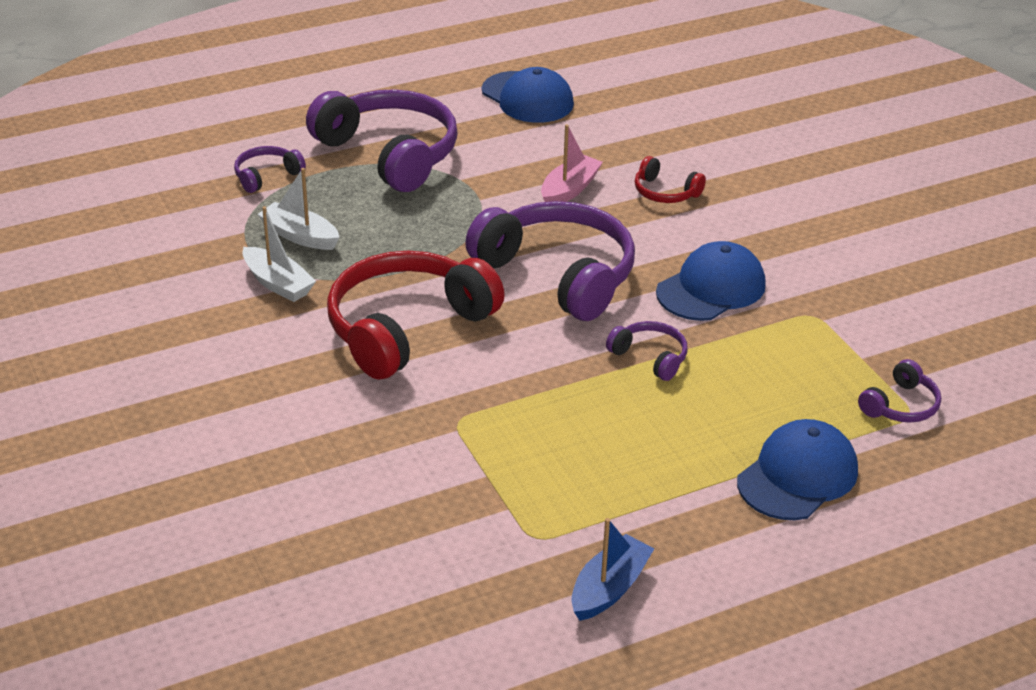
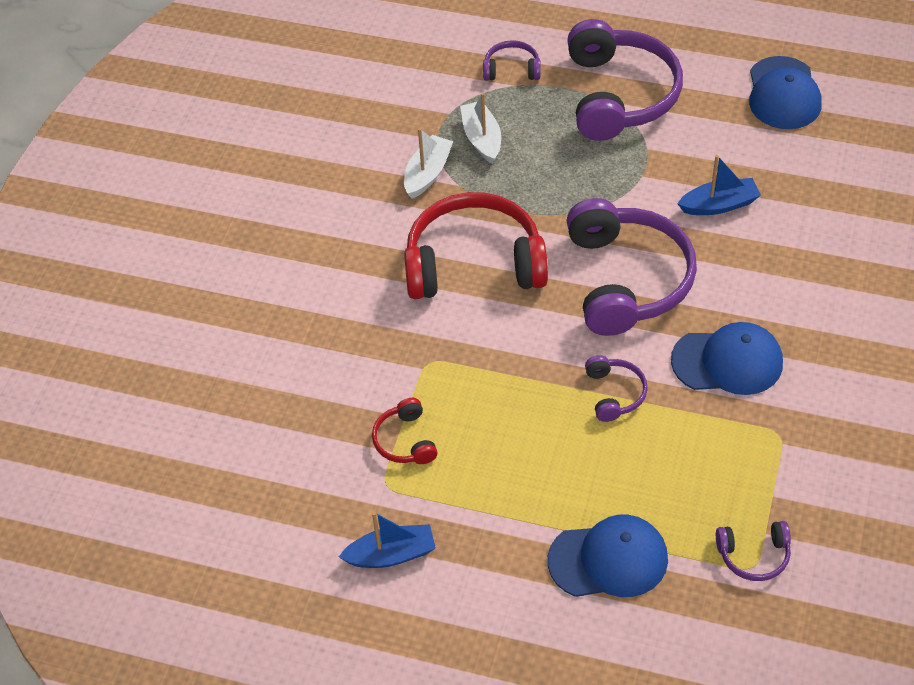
camera: 45 degrees right, 15 degrees up
(278, 284) = (427, 173): white boat -> white boat turned 150 degrees counterclockwise
(569, 190) = (719, 205): pink boat -> blue boat
(665, 192) = (793, 250): red headphones -> red headphones (405, 440)

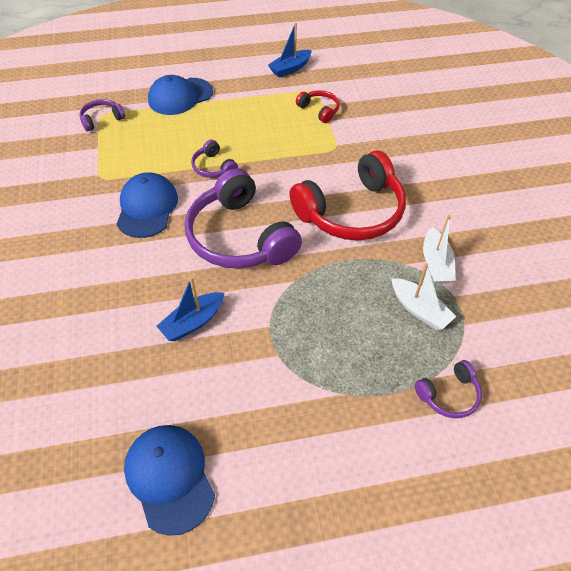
camera: 150 degrees right, 0 degrees up
(619, 95) = (332, 405): purple headphones -> none
(727, 361) = (147, 208): blue cap -> blue cap turned 120 degrees clockwise

